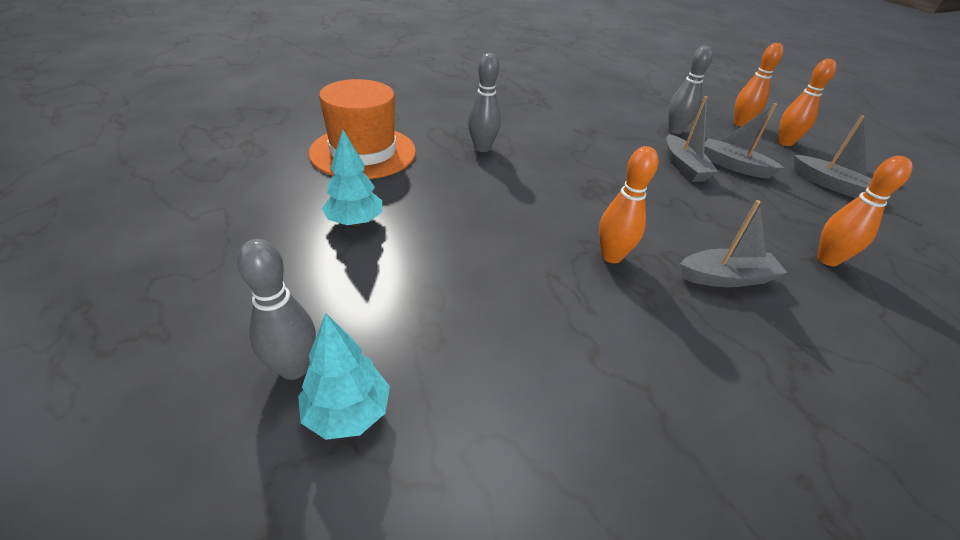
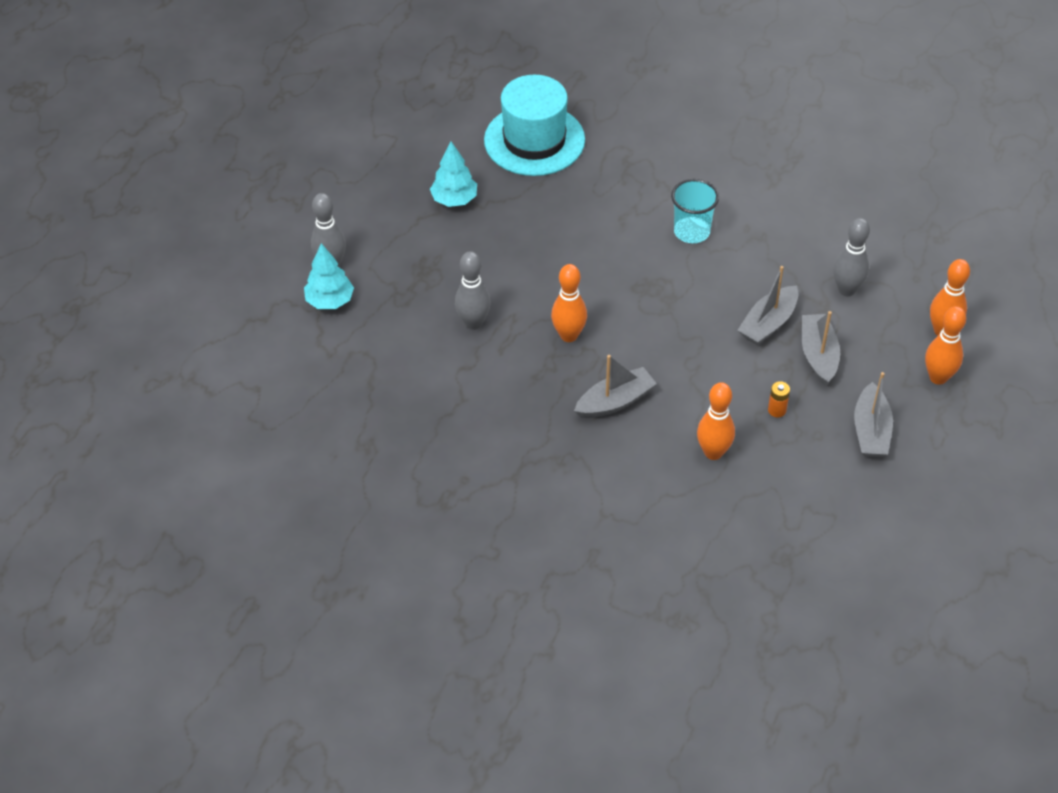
camera: 55 degrees right, 10 degrees up
(363, 152) = (534, 140): orange hat -> turquoise hat
(482, 148) = (628, 193): grey bowling pin -> grey bowling pin (473, 323)
(555, 147) = (691, 231): none -> turquoise cup
(726, 278) = (615, 401): grey boat -> grey boat turned 75 degrees counterclockwise
(786, 207) = (777, 410): none -> orange battery

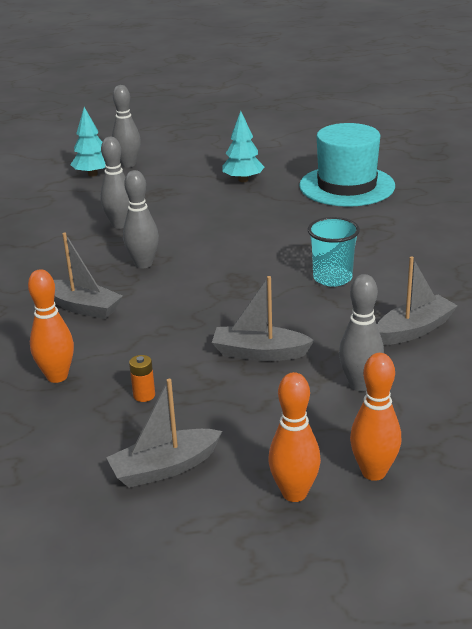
camera: 60 degrees right, 20 degrees down
(569, 335) = (143, 264): orange bowling pin -> grey bowling pin
(818, 355) = (246, 396): grey boat -> grey boat (414, 330)

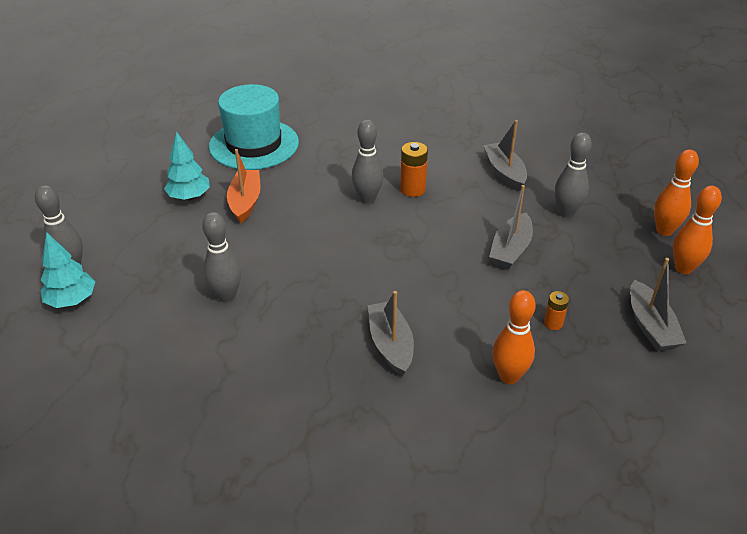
camera: 75 degrees left, 10 degrees up
(83, 307) = (390, 345): grey boat -> grey boat turned 60 degrees counterclockwise
(143, 264) = (325, 291): grey bowling pin -> grey bowling pin (367, 199)
(251, 203) = (245, 202): none -> orange boat
(332, 278) = (412, 189): turquoise cup -> orange battery

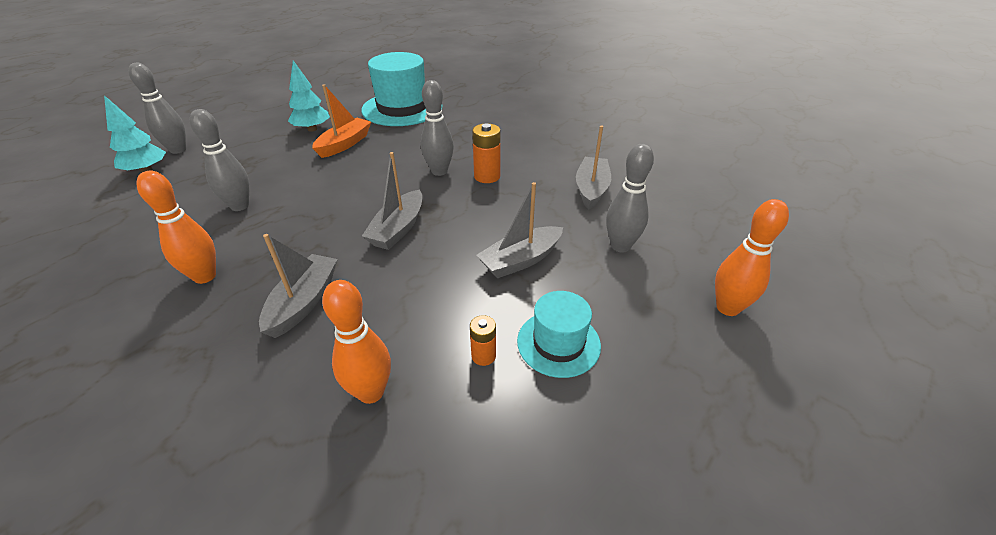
camera: 30 degrees right, 0 degrees up
(589, 295) = (558, 343): none -> turquoise hat
(650, 326) = (601, 416): grey boat -> grey boat (398, 229)
(683, 268) = (714, 363): orange bowling pin -> orange bowling pin (205, 276)

